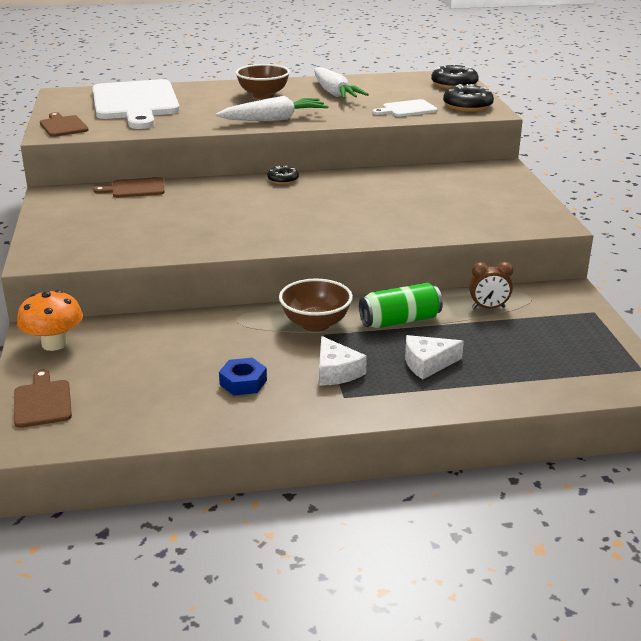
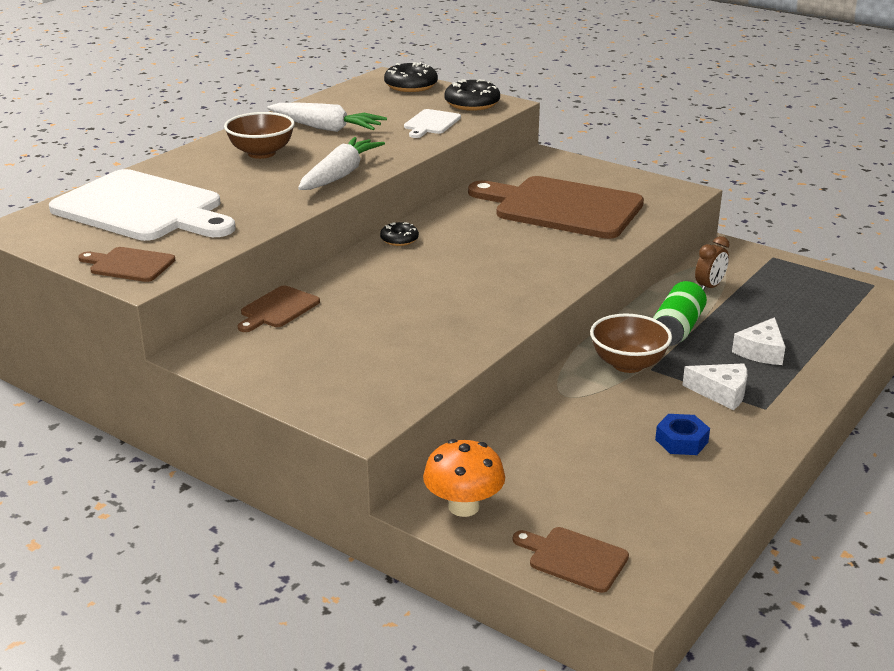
camera: 45 degrees left, 0 degrees up
(432, 200) = (562, 208): none -> brown cutting board

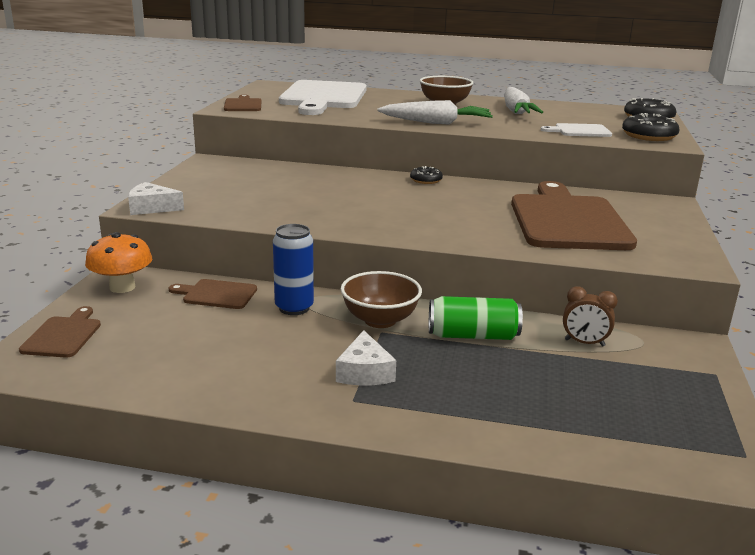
camera: 65 degrees right, 5 degrees down
(278, 309) = (283, 167): brown cutting board -> brown cutting board (217, 294)
(579, 403) = (294, 308): none -> blue can
(681, 441) = (261, 361): blue nut -> none
(761, 351) = (472, 386): white cheese -> white cheese (151, 208)

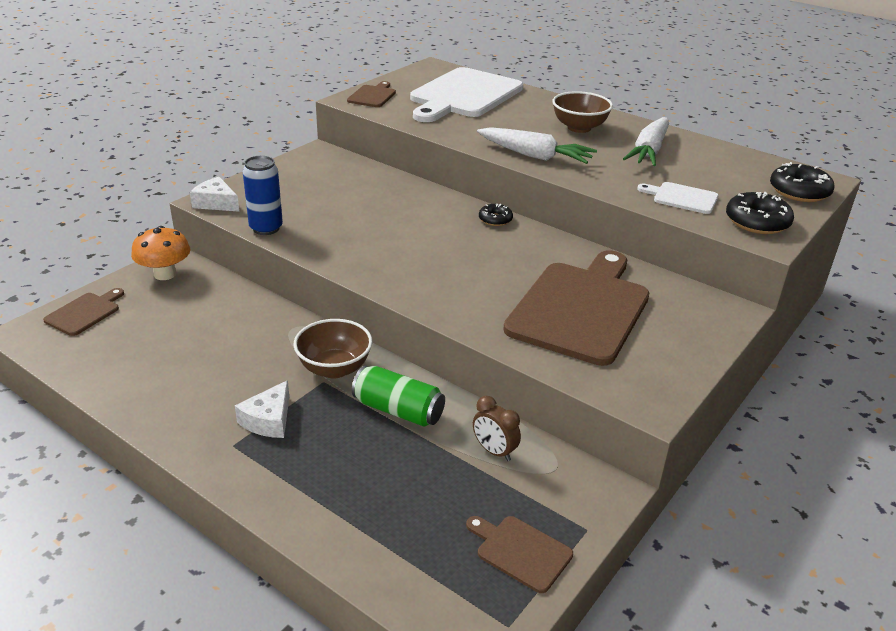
camera: 25 degrees right, 10 degrees up
(217, 294) = (228, 301): brown cutting board -> brown cutting board (520, 552)
(294, 308) = (276, 334): blue can -> blue can (266, 228)

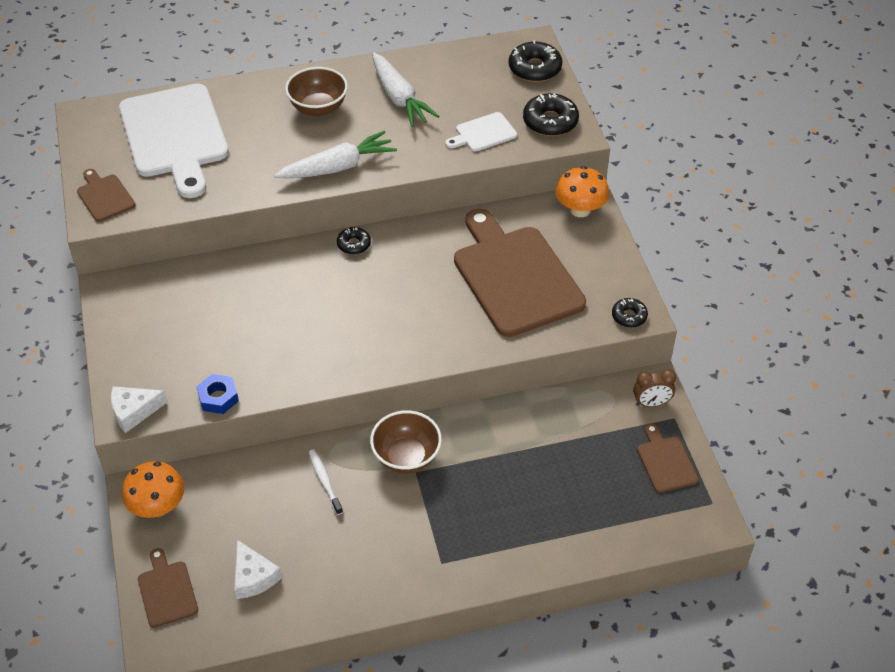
camera: 50 degrees left, 15 degrees up
(264, 337) = (325, 481): none -> white toothbrush
(266, 228) = (218, 398): blue can -> blue nut
(268, 420) = (432, 528): white cheese -> white cheese (253, 577)
(398, 410) = (487, 446): green can -> none
(494, 451) = (573, 419): brown clock -> brown clock (651, 403)
(520, 552) = (665, 462): brown cutting board -> brown cutting board turned 90 degrees clockwise
(637, 399) = (629, 316): none -> black donut
(715, 310) = (580, 210): none -> orange mushroom

